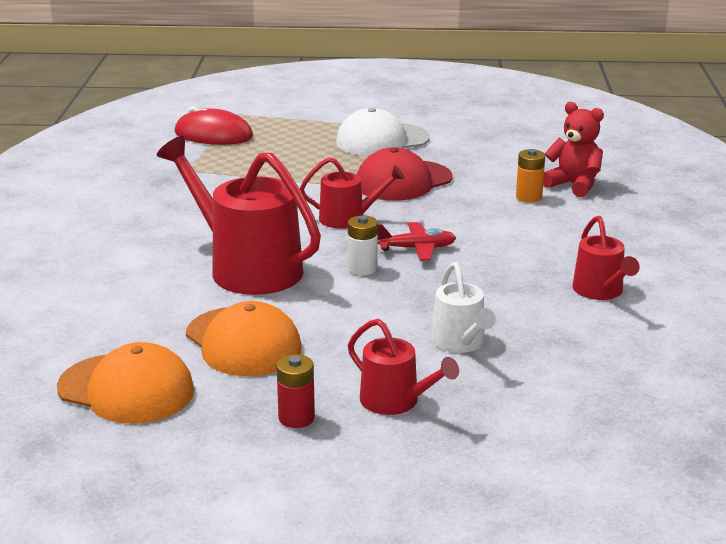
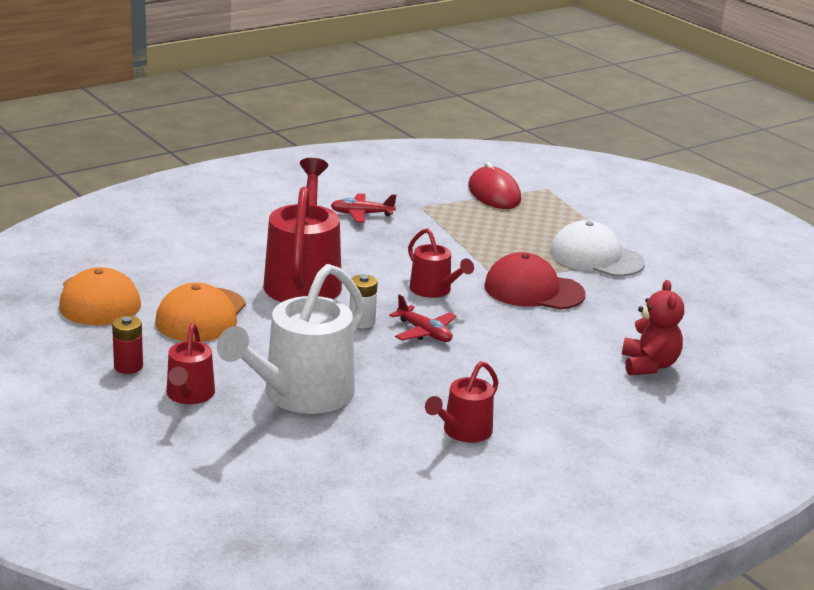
camera: 50 degrees right, 0 degrees up
(159, 198) = (361, 214): none -> red plane
(460, 342) = (301, 395): white watering can -> white watering can, size x1.87
(529, 197) = (591, 351): orange battery -> none

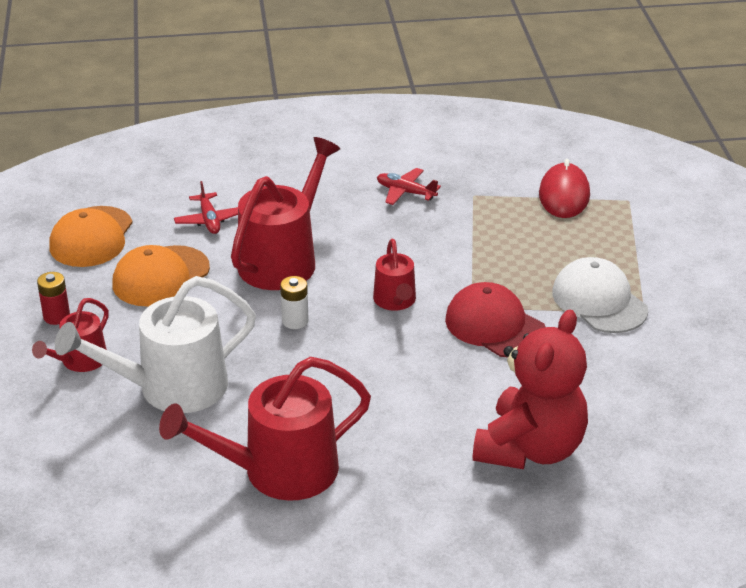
camera: 30 degrees right, 10 degrees up
(424, 332) = (342, 349): red plane -> red plane (209, 220)
(463, 431) = (279, 471): red watering can -> red watering can, size x1.87
(649, 365) = (530, 449): red teddy bear -> red teddy bear, size x1.70

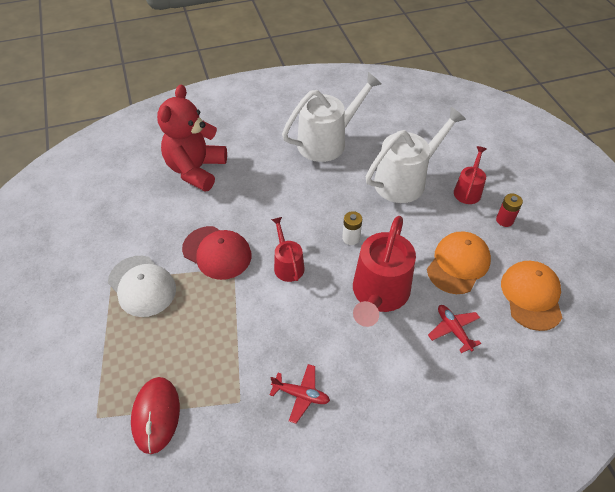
camera: 170 degrees right, 15 degrees up
(279, 471) = (327, 142): red watering can -> white watering can

